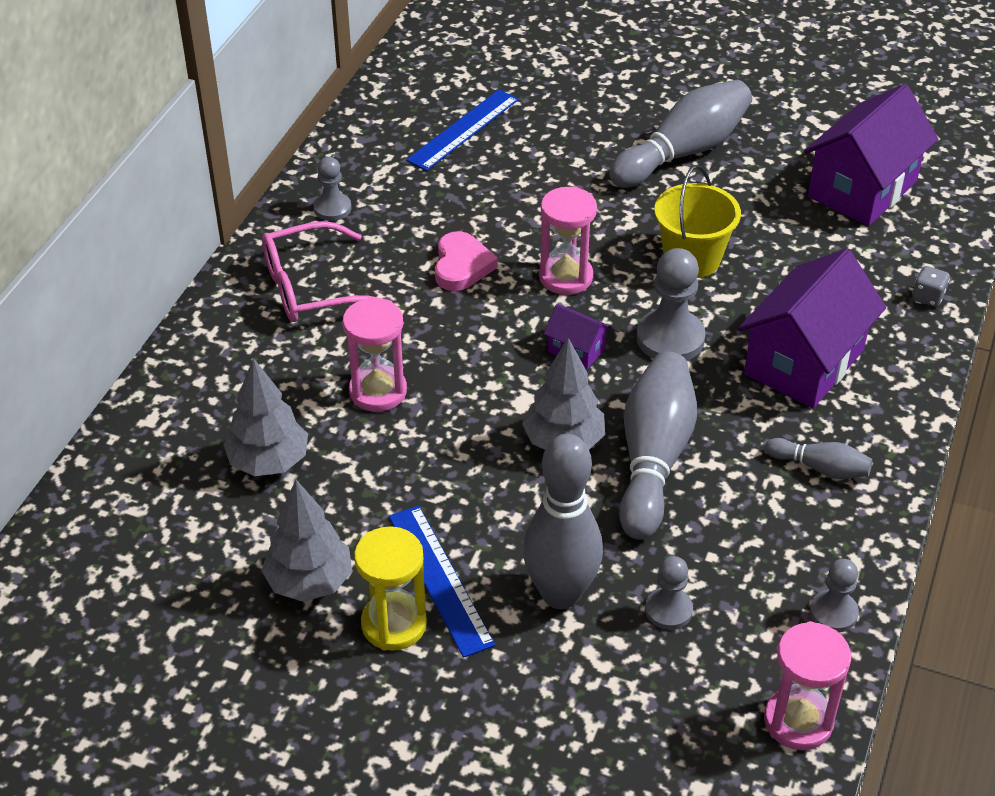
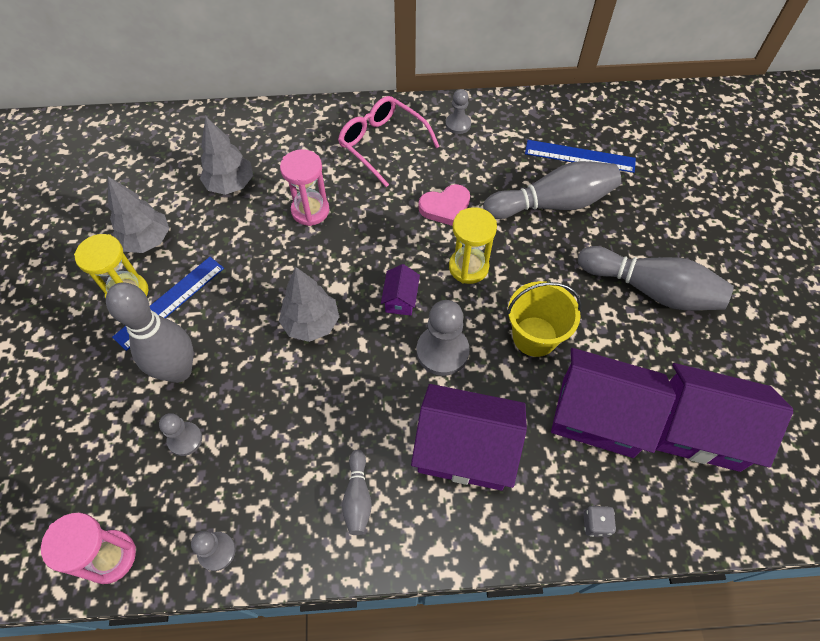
camera: 65 degrees right, 15 degrees up
(566, 277) = (468, 267): pink hourglass -> yellow hourglass
(653, 458) = (319, 382): grey bowling pin -> grey bowling pin (553, 204)
(813, 250) = (597, 416): none -> purple house

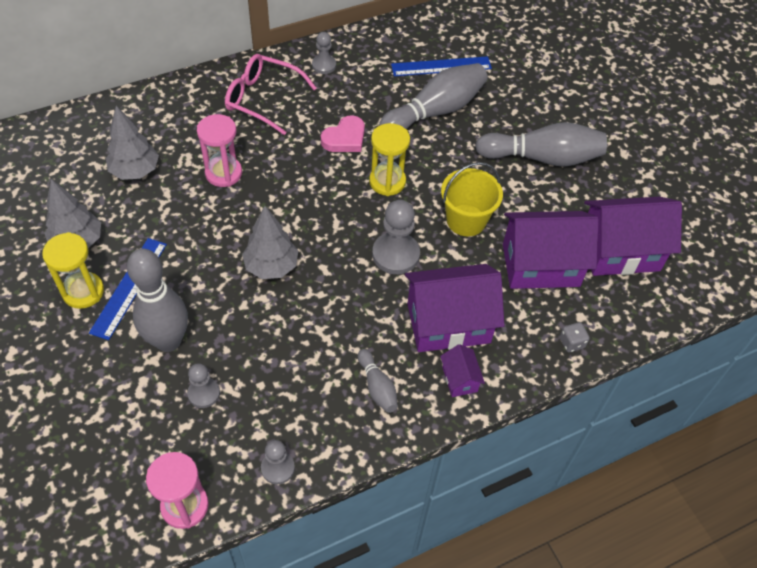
camera: 25 degrees left, 5 degrees down
(400, 299) = (341, 224): purple house -> purple house (459, 379)

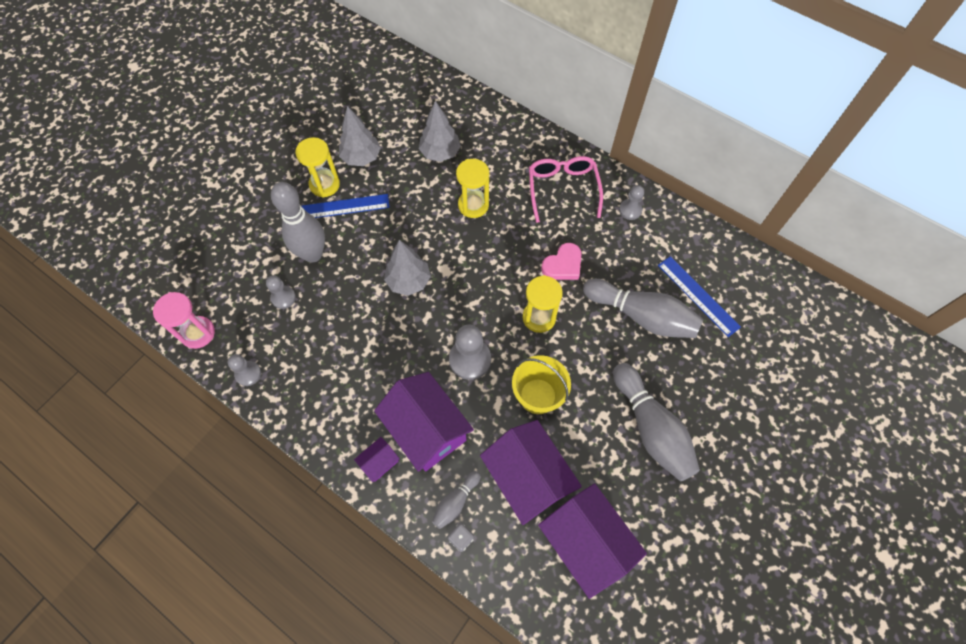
camera: 65 degrees right, 10 degrees up
(223, 173) = (473, 205): pink hourglass -> yellow hourglass
(345, 138) = (563, 265): pink heart -> pink heart turned 60 degrees counterclockwise
(377, 387) = (343, 406): grey bowling pin -> grey bowling pin (455, 502)

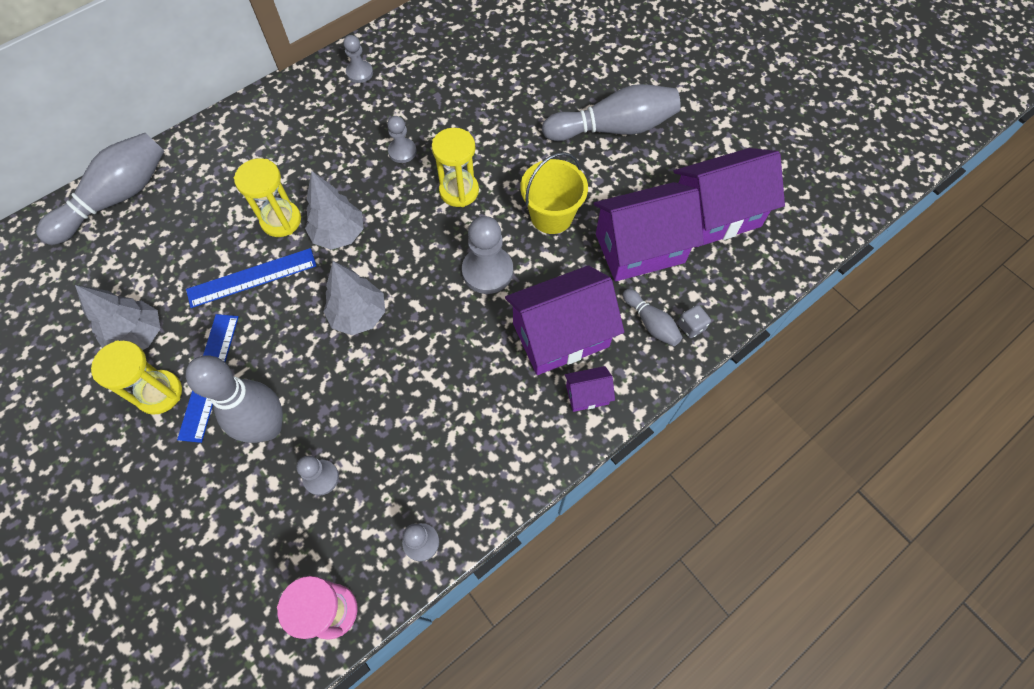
camera: 75 degrees left, 0 degrees up
(379, 462) = (587, 394): purple house -> purple house turned 75 degrees counterclockwise
(440, 153) = (182, 239): grey tree -> grey tree (339, 234)
(562, 189) = (303, 125): pink glasses -> none
(563, 265) = (402, 151): pink heart -> grey pawn
(641, 316) = (490, 100): grey bowling pin -> grey bowling pin (117, 198)
(698, 295) = (484, 48): blue ruler -> blue ruler (252, 278)

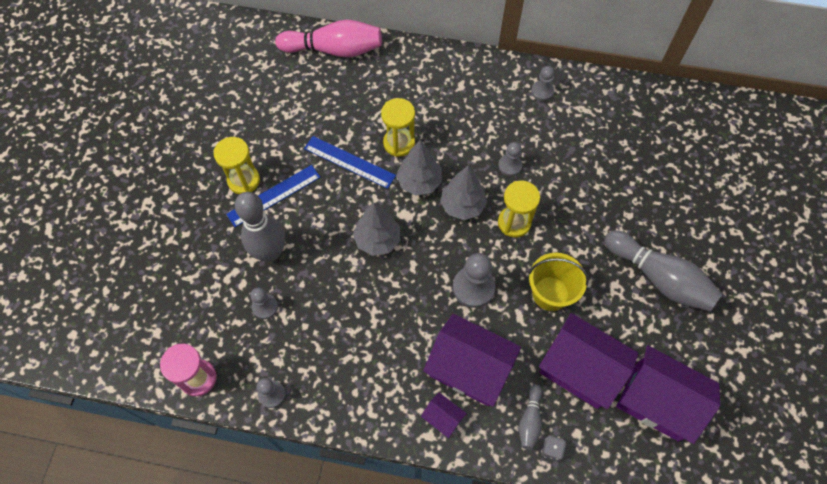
camera: 50 degrees right, 0 degrees up
(117, 198) = (334, 50): grey bowling pin -> pink bowling pin
(138, 336) = (266, 139): grey tree -> grey tree (462, 205)

